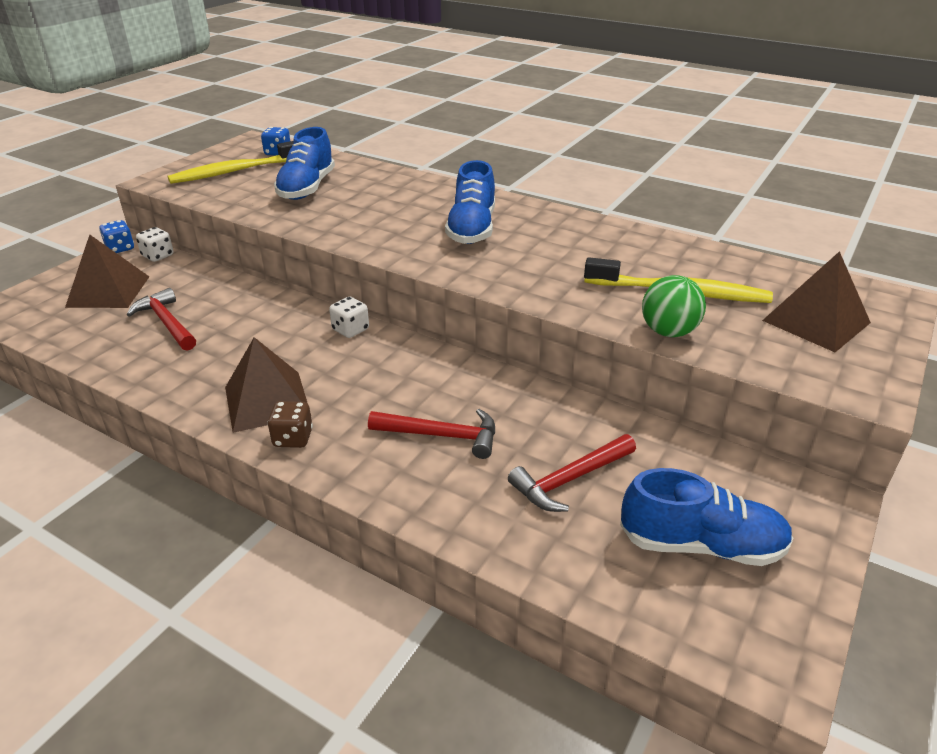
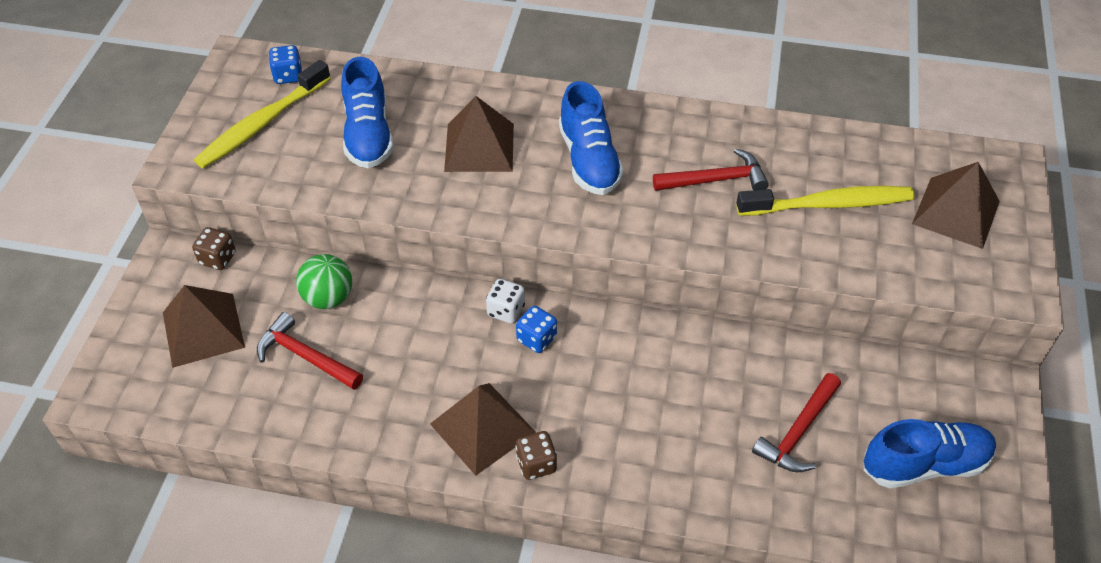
camera: 20 degrees left, 15 degrees up
(120, 248) = (162, 258): blue dice -> blue dice (536, 339)
(158, 256) = (218, 258): white dice -> brown dice
(386, 207) = (479, 147): none -> brown pyramid
(441, 435) = (667, 418): red hammer -> red hammer (715, 180)
(668, 332) = (840, 262): green ball -> green ball (328, 298)

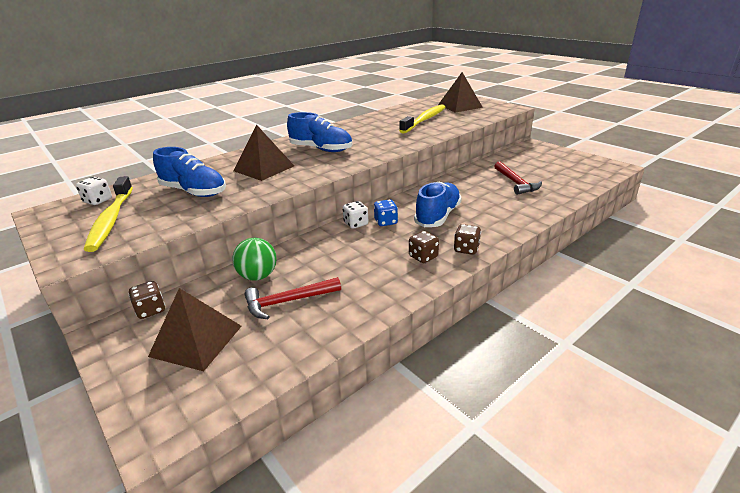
camera: 50 degrees left, 20 degrees down
(288, 76) = (98, 201): blue dice -> white dice
(482, 427) = (423, 257): brown pyramid -> brown dice
(715, 180) = (378, 132): red hammer -> none
(924, 464) = (557, 167): blue shoe -> blue shoe (437, 216)

